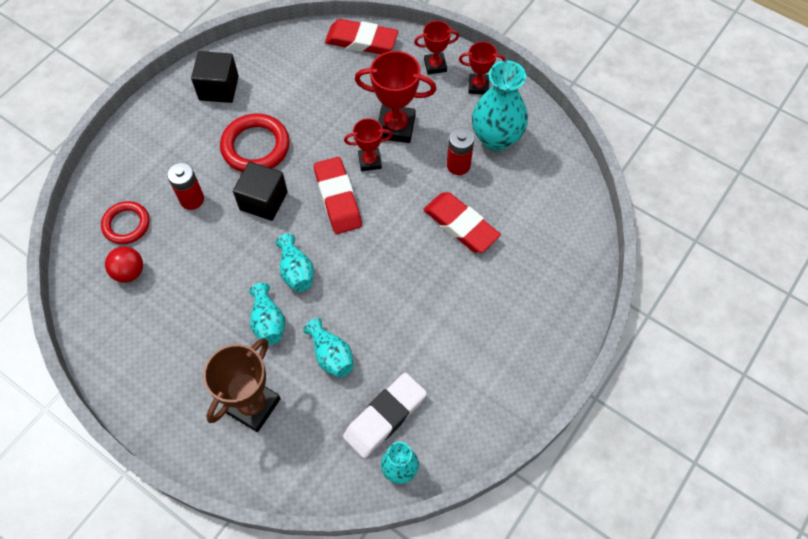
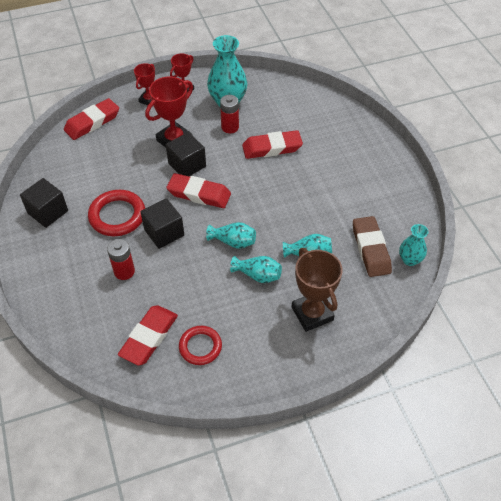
camera: 55 degrees left, 10 degrees down
(126, 224) = (107, 320): red ring -> red ring (200, 347)
(129, 272) = (149, 337): red ball -> red eraser
(369, 161) = (187, 165): red trophy -> black cube
(385, 417) = (370, 249): white eraser -> brown eraser

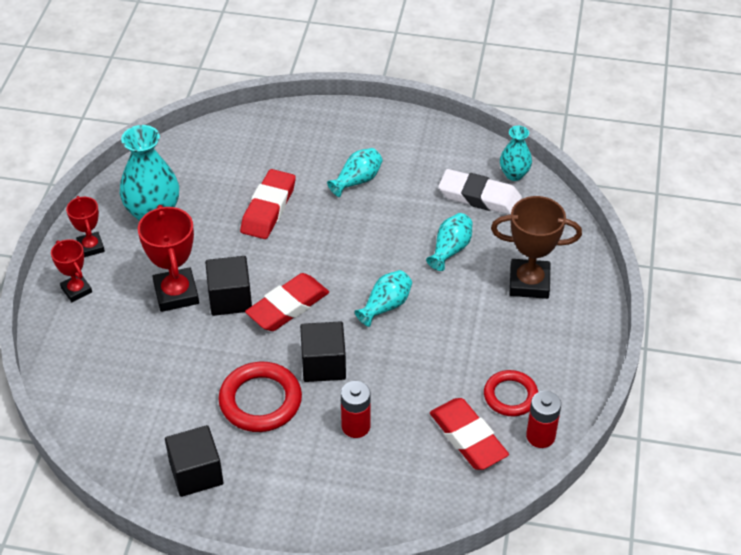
camera: 60 degrees left, 5 degrees down
(92, 122) = (65, 367): red eraser -> none
(230, 127) = (200, 231): red battery -> red battery (540, 436)
(258, 275) = (448, 305): turquoise vase -> turquoise vase (357, 180)
(370, 249) = (479, 197): brown eraser -> white eraser

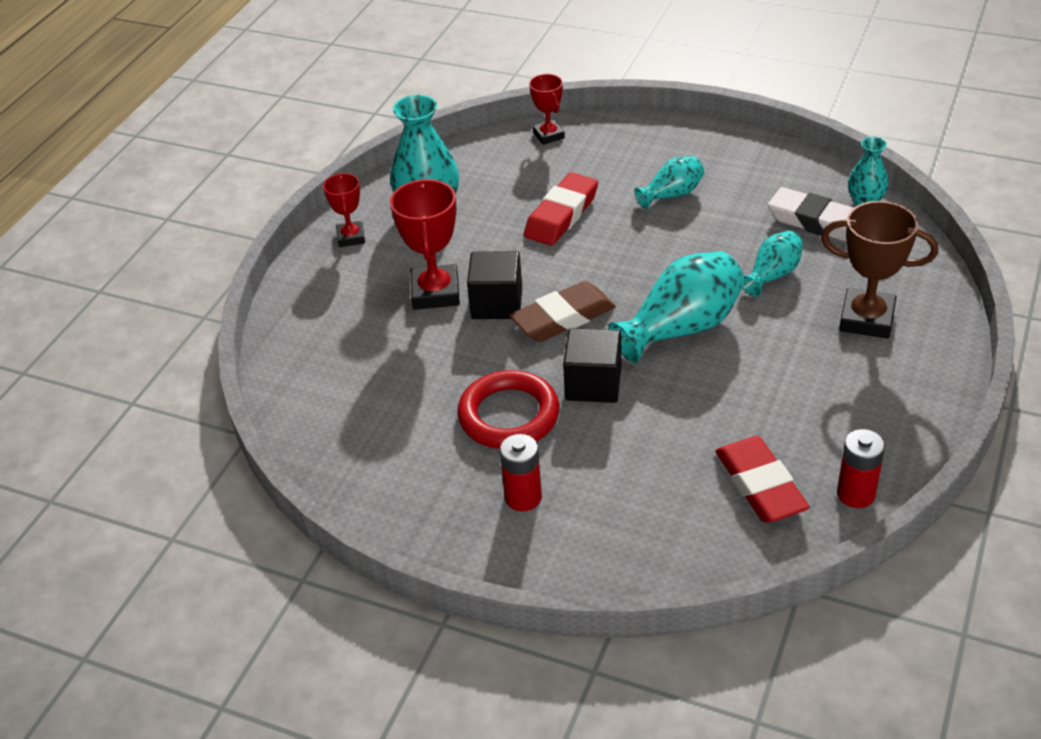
camera: 15 degrees right, 5 degrees down
(76, 290) = (324, 279): red trophy -> red trophy (548, 135)
(196, 473) = (414, 486): black cube -> none
(288, 307) = (563, 318): red eraser -> brown eraser
(356, 426) = (619, 456): red battery -> red battery (523, 497)
(385, 306) = (681, 328): turquoise vase -> turquoise vase, size x1.77
(510, 396) = (823, 443): red ring -> none

